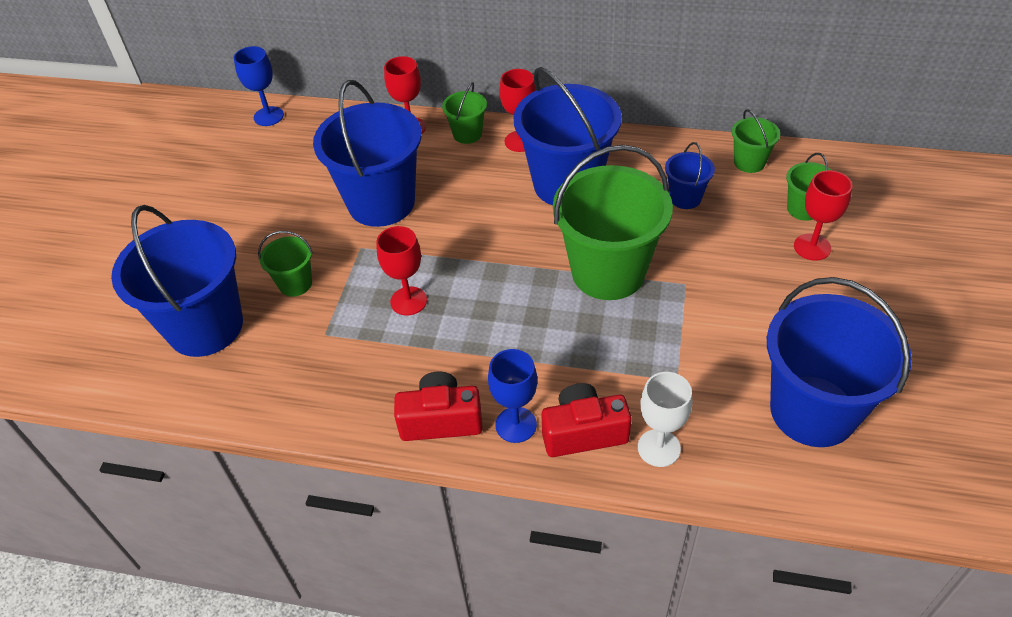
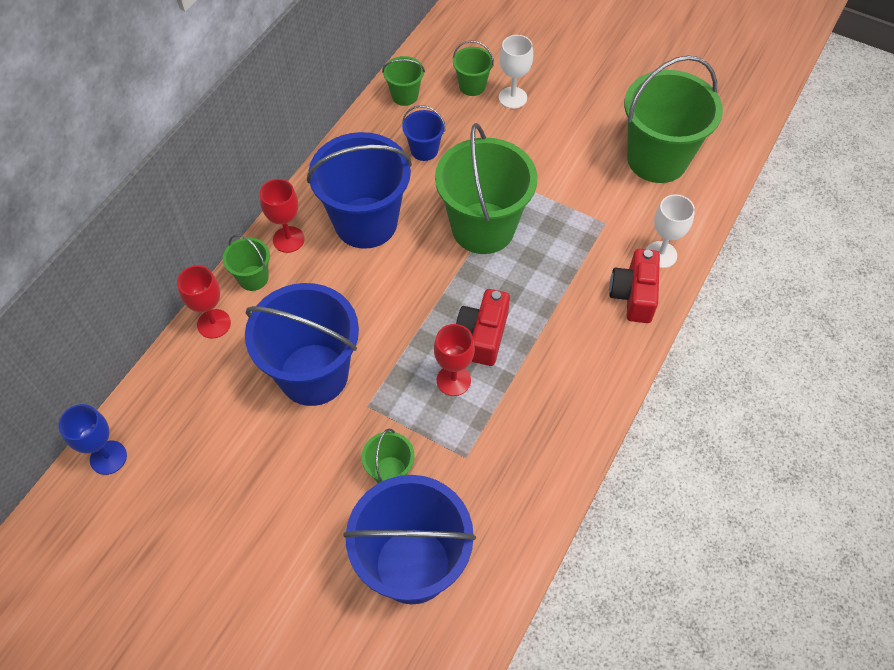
camera: 75 degrees left, 10 degrees up
(441, 420) = (592, 386): red camera -> red camera (483, 335)
(516, 425) = (613, 336): blue goblet -> none
(812, 247) = (512, 98): red goblet -> white goblet
(813, 411) = (657, 159): blue bucket -> green bucket

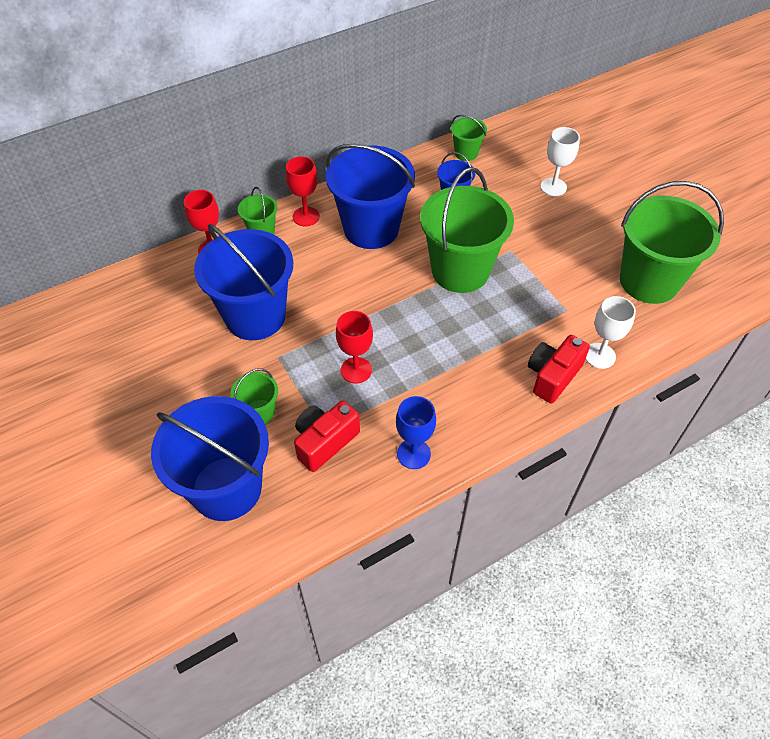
camera: 30 degrees right, 5 degrees down
(108, 457) = (78, 304): blue goblet -> blue goblet (413, 454)
(472, 86) = (525, 166): green bucket -> none
(483, 335) = (403, 348): red camera -> red camera (325, 442)

